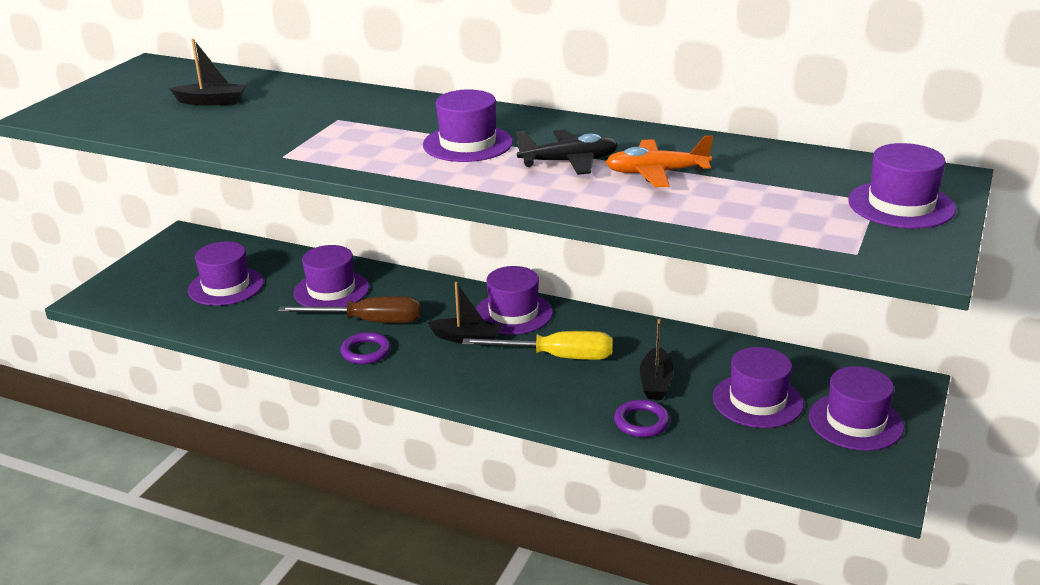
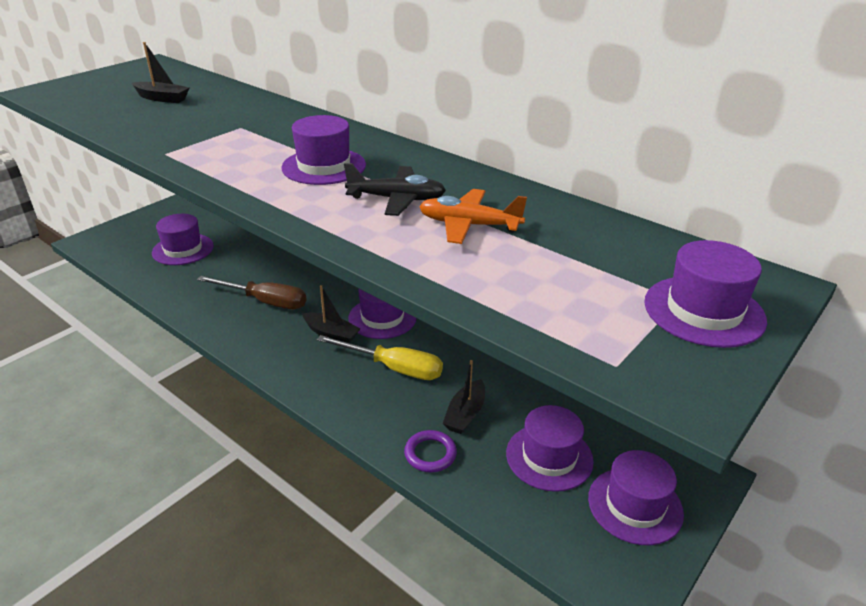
camera: 15 degrees right, 5 degrees up
(331, 290) = (255, 268): purple hat -> none
(366, 352) = (245, 329): purple ring -> none

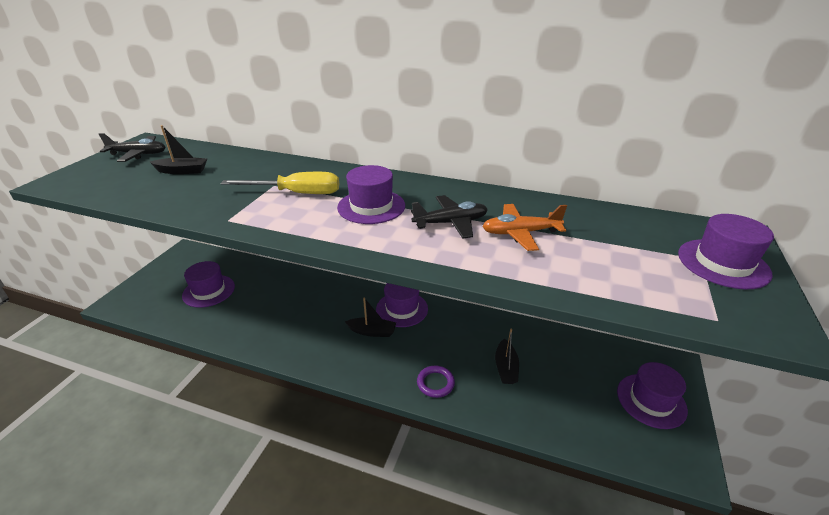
camera: 20 degrees left, 0 degrees up
(134, 75) = (138, 154): none -> black plane
(265, 302) = (304, 318): brown screwdriver -> none
(394, 368) = (435, 346): yellow screwdriver -> yellow screwdriver (297, 193)
(430, 454) = (502, 406): purple ring -> purple ring (435, 383)
(549, 457) = (579, 382): purple hat -> none

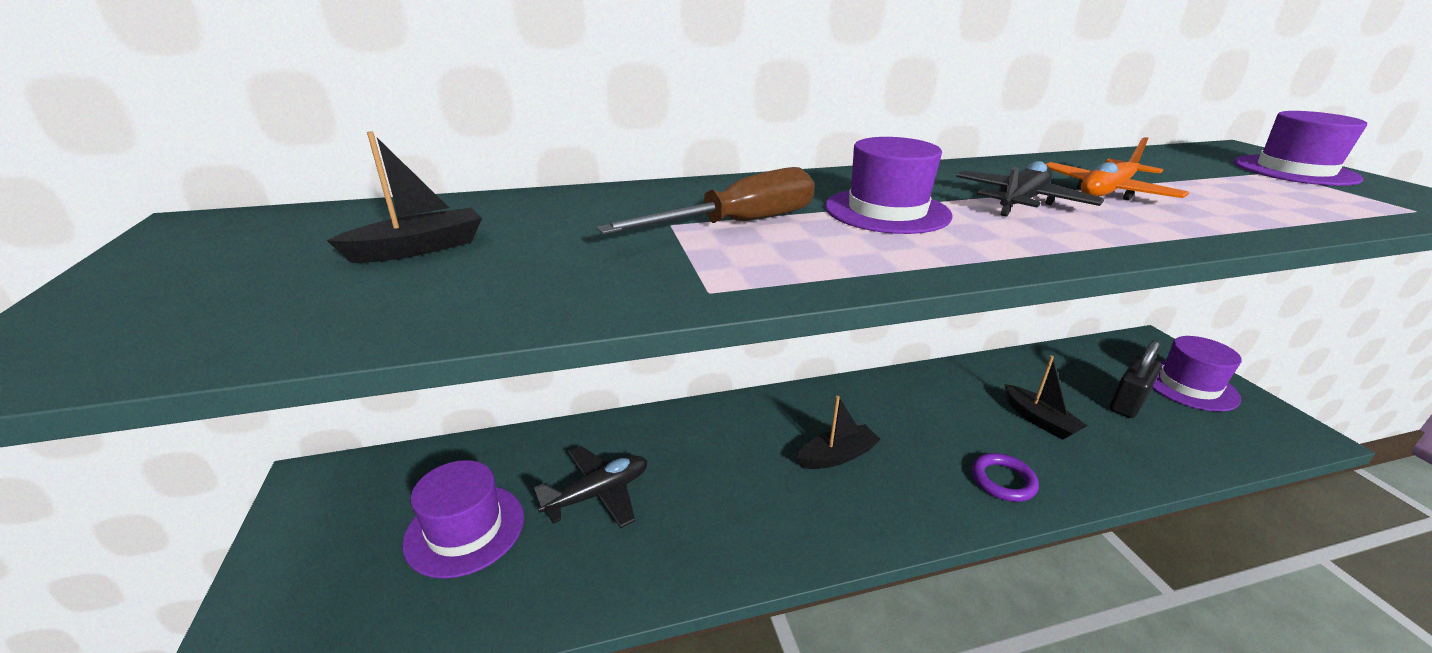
camera: 35 degrees left, 5 degrees down
(138, 154) = (222, 248): black plane -> black plane (598, 494)
(297, 193) = (738, 224): yellow screwdriver -> brown screwdriver
(402, 309) = (832, 407): purple hat -> none
(582, 387) = (1127, 403): none -> black padlock

